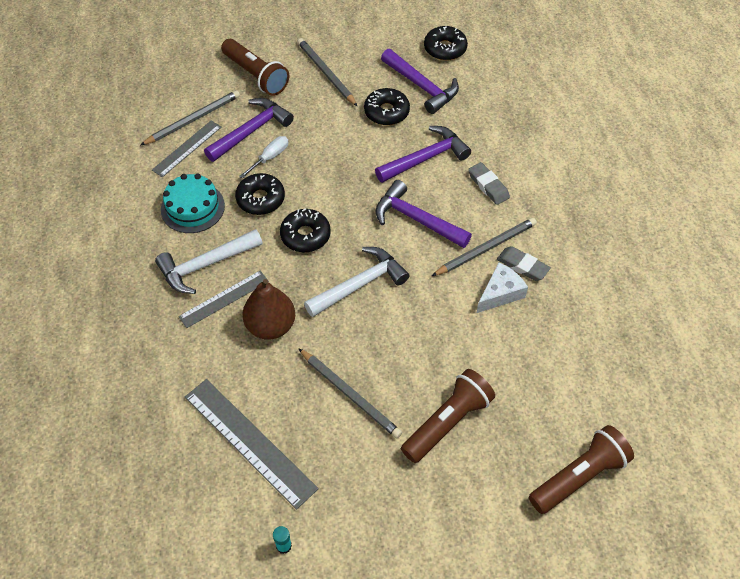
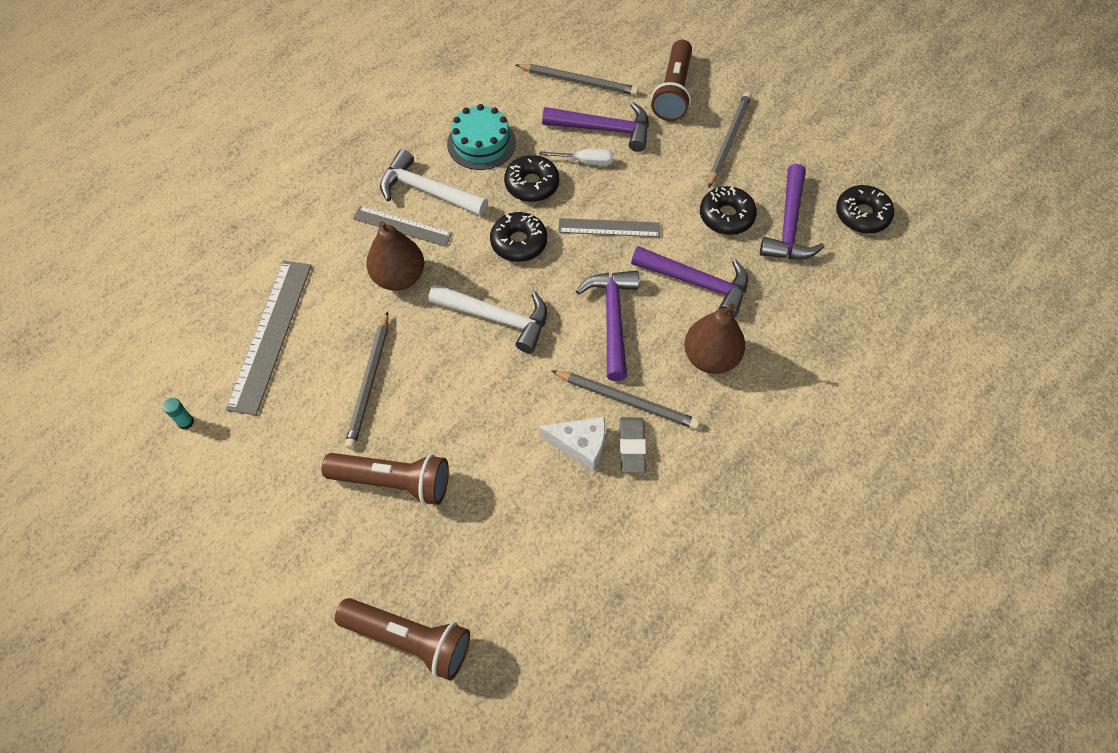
camera: 55 degrees right, 5 degrees up
(187, 148) = (543, 98): grey ruler -> grey ruler (609, 228)
(488, 186) = (710, 358): grey eraser -> brown pear

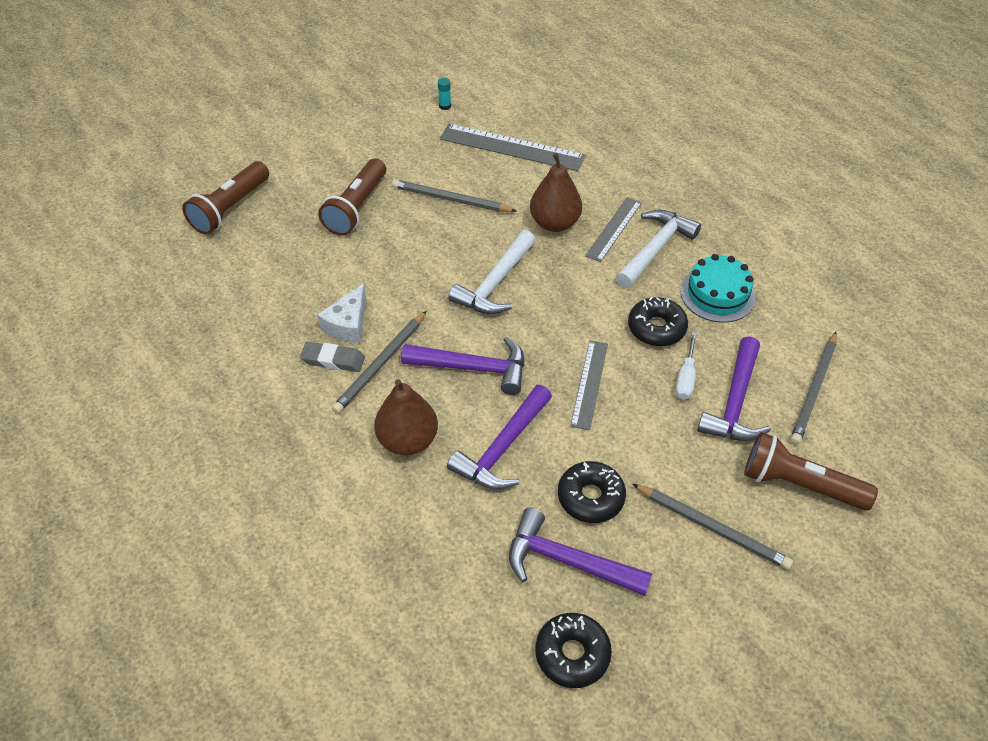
camera: 100 degrees right, 10 degrees down
(519, 242) = (581, 309): black donut -> none

